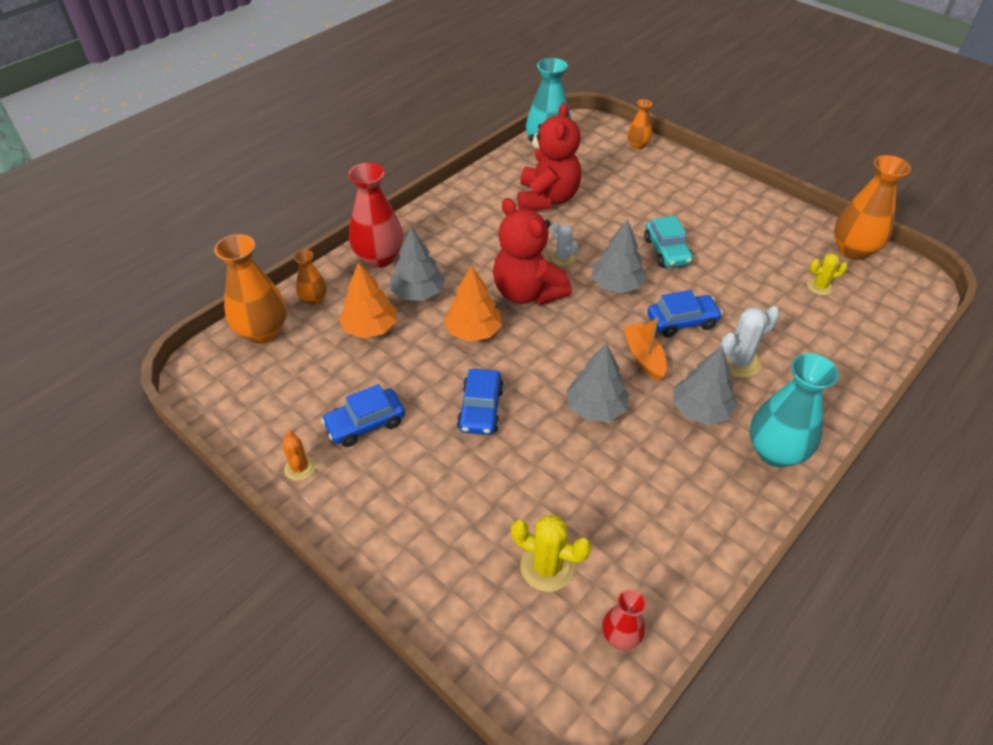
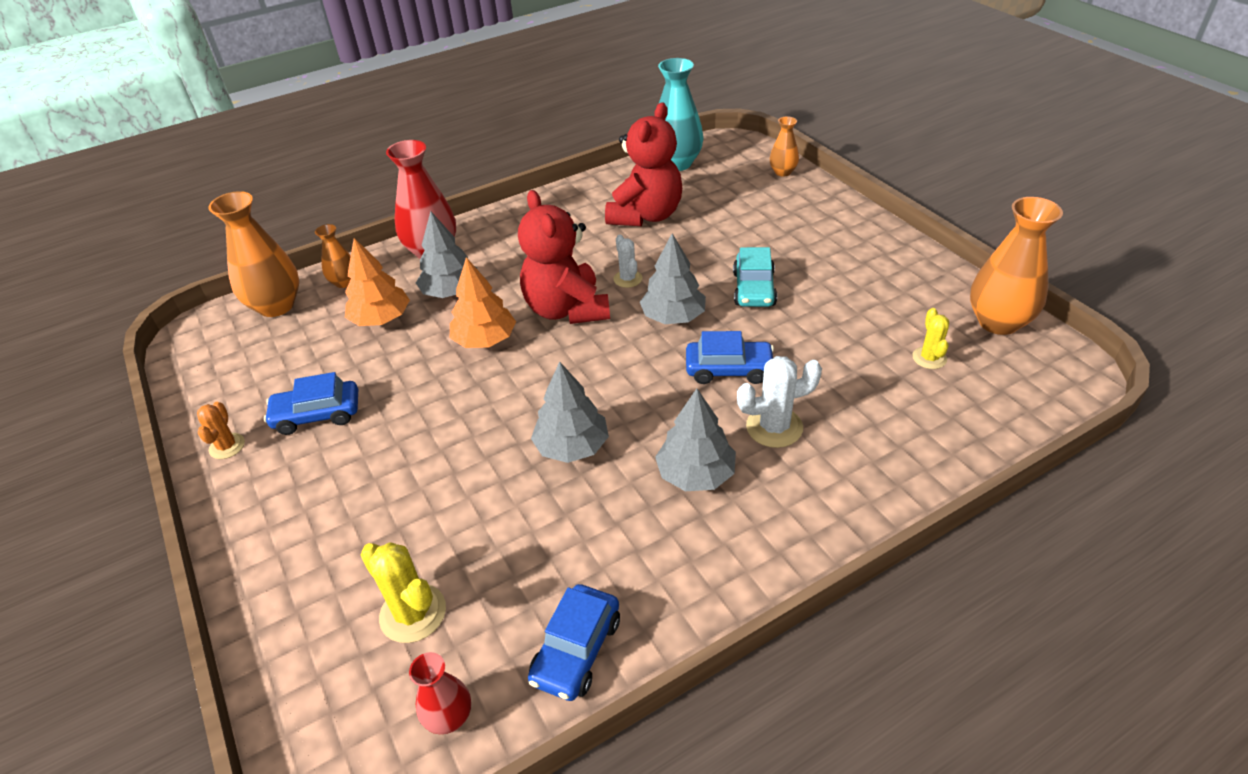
camera: 20 degrees right, 5 degrees down
(480, 409) = (444, 423): blue car -> blue car (576, 650)
(643, 357) = (660, 401): orange boat -> none
(775, 452) = (763, 543): turquoise vase -> none
(819, 287) = (929, 358): yellow cactus -> yellow cactus turned 75 degrees clockwise

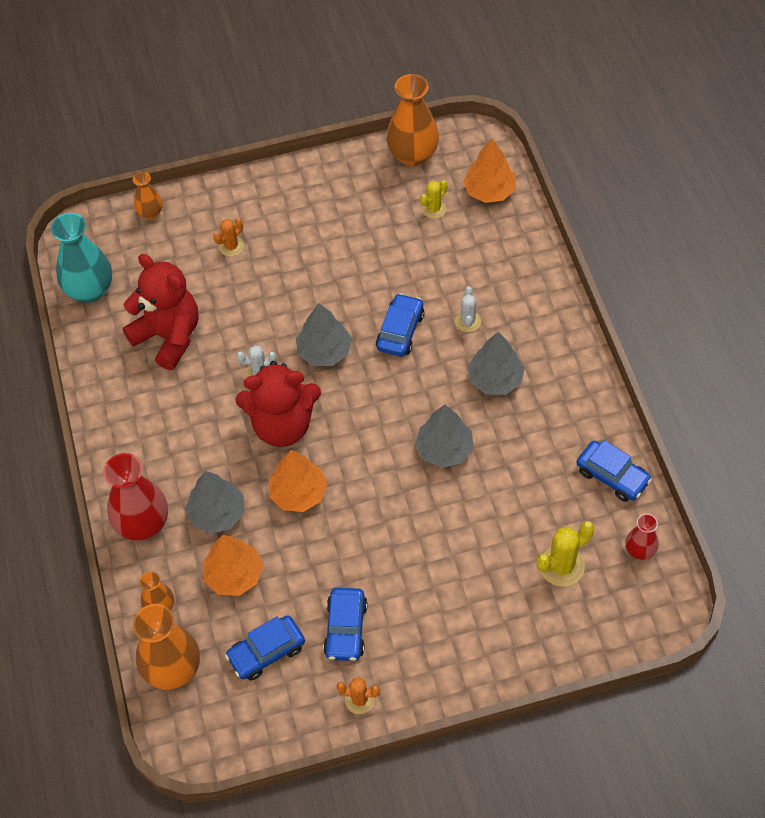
camera: 75 degrees left, 15 degrees up
(291, 362) = (266, 652): none -> blue car
(754, 289) = (312, 287): turquoise car -> none
(773, 225) = (231, 246): none -> orange cactus
(774, 427) = (468, 321): white cactus -> white cactus, size x0.63
(929, 358) = (434, 209): yellow cactus -> yellow cactus turned 60 degrees counterclockwise
(998, 403) = (489, 191): none -> orange tree

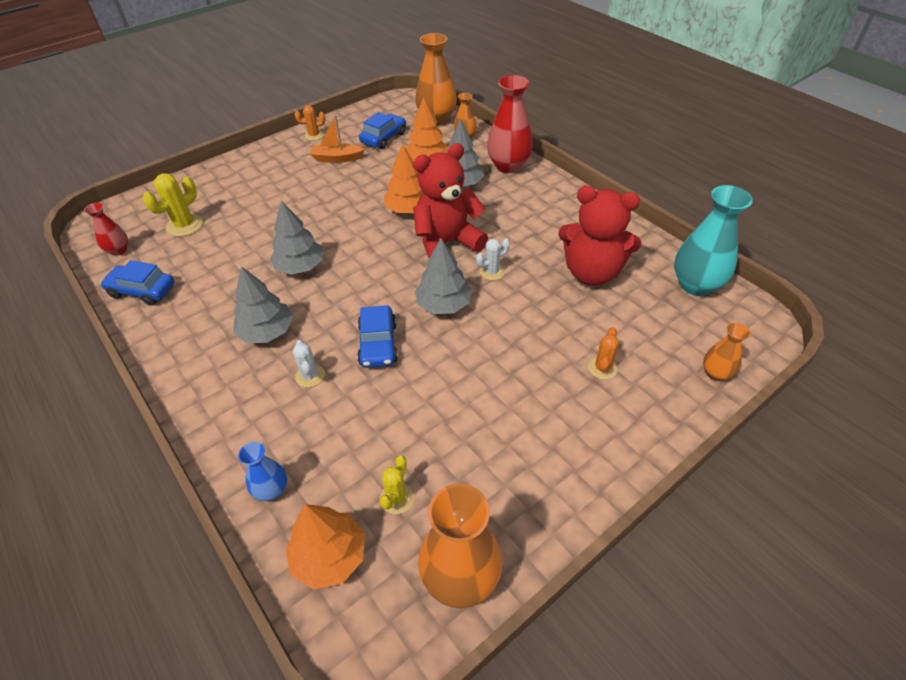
camera: 155 degrees right, 10 degrees down
(346, 629) = (337, 158): blue car -> orange boat
(518, 242) = (272, 490): none -> blue vase

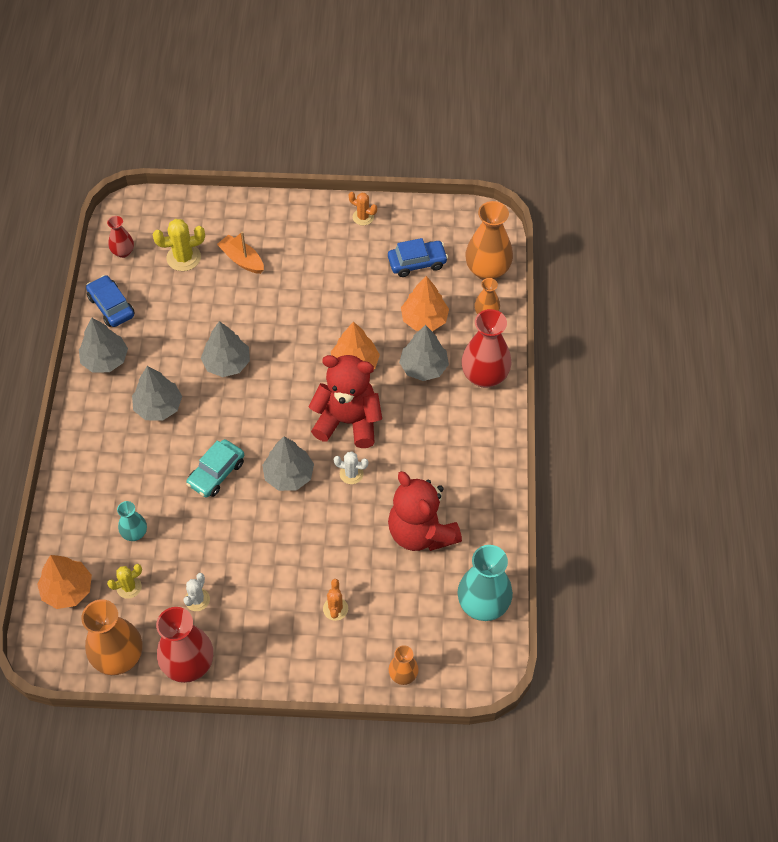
camera: 40 degrees right, 10 degrees up
(174, 330) = (105, 360): none -> grey tree
(272, 490) = (71, 526): blue vase -> none
(310, 376) = (155, 464): white cactus -> white cactus (197, 599)
(337, 158) = (355, 261): orange boat -> orange boat (242, 260)
(350, 445) = (135, 533): none -> turquoise vase
(378, 344) = (216, 473): blue car -> turquoise car
(538, 520) = (188, 664): none -> red vase
(602, 368) = (335, 609): orange cactus -> orange cactus turned 60 degrees counterclockwise

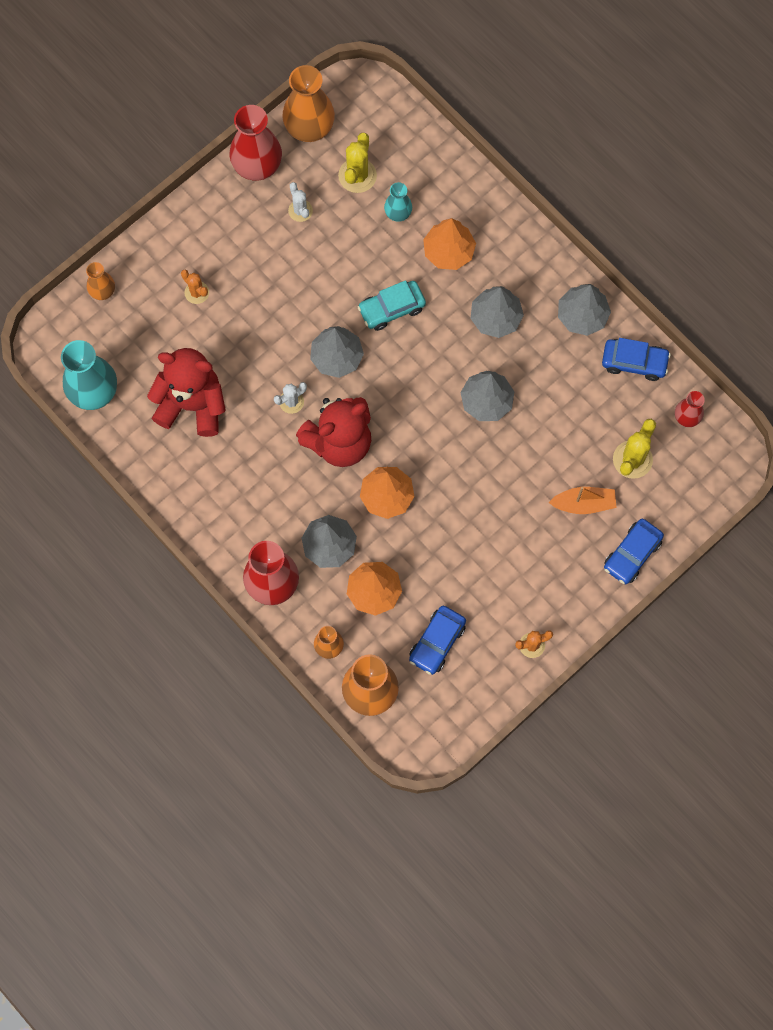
camera: 135 degrees right, 15 degrees up
(67, 590) = (397, 136): orange tree -> orange tree (448, 251)
(129, 587) = (357, 175): yellow cactus -> yellow cactus, size x1.58
(216, 473) = (391, 309): turquoise car -> turquoise car turned 105 degrees counterclockwise
(248, 213) = (632, 554): none -> blue car

